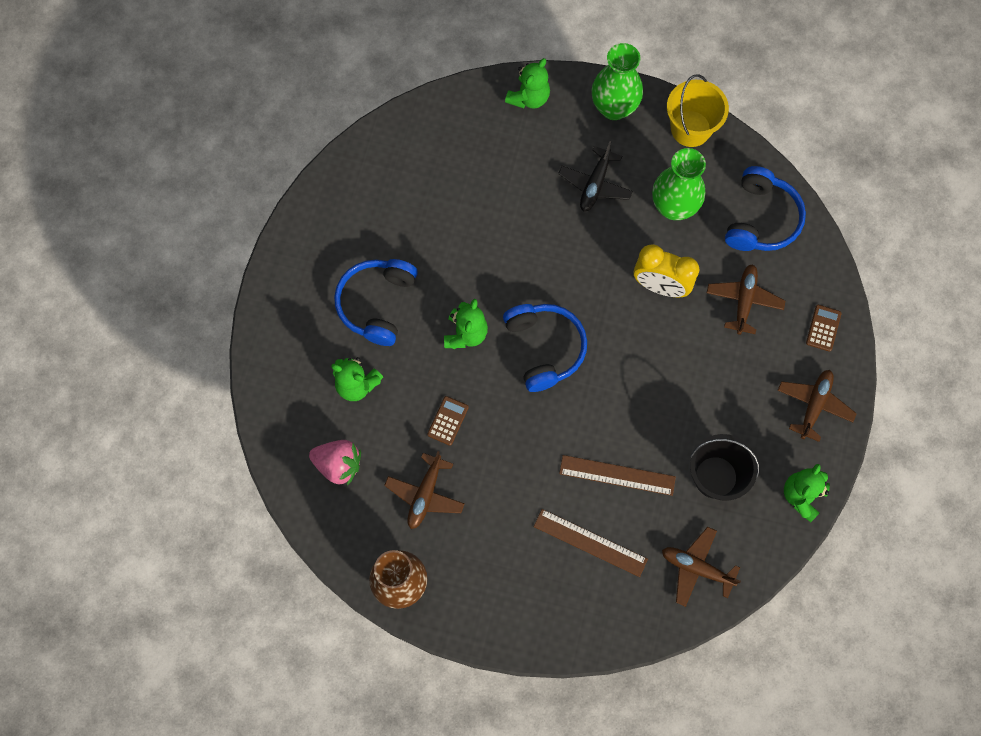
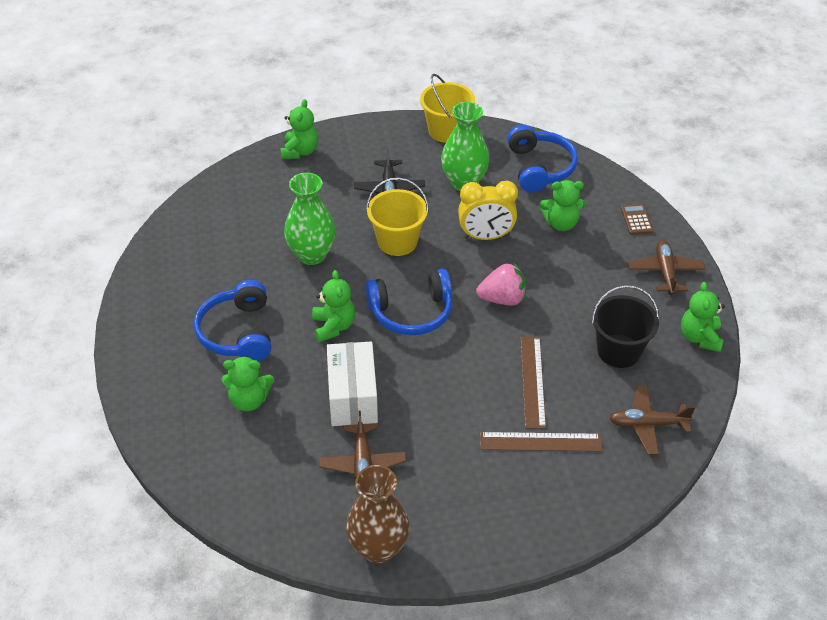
camera: 25 degrees left, 25 degrees down
(338, 465) = (263, 471): pink strawberry -> pink strawberry (502, 299)
(448, 421) = (352, 397): brown calculator -> white box
(544, 348) = (411, 312): blue headphones -> blue headphones turned 120 degrees clockwise
(571, 256) = (397, 241): none -> yellow bucket
(614, 107) = (375, 137): green vase -> green vase (312, 255)
(617, 475) = (533, 381): brown ruler -> brown ruler turned 75 degrees counterclockwise
(744, 301) = (561, 223): brown plane -> green teddy bear

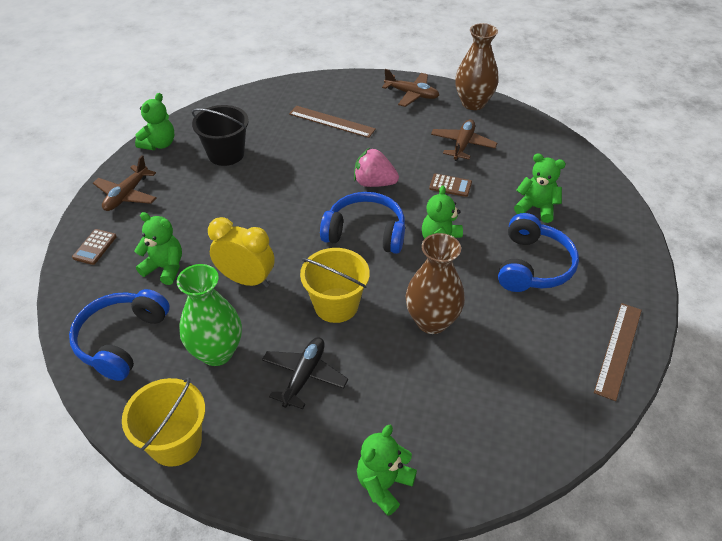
camera: 155 degrees left, 0 degrees up
(312, 255) = (432, 321): green vase -> brown vase
(352, 397) = (450, 185): white box -> brown calculator
(502, 299) = (279, 218): pink strawberry -> pink strawberry (374, 183)
(533, 381) = (306, 155): brown ruler -> brown ruler (618, 349)
(647, 424) = (253, 110): brown plane -> brown plane (411, 94)

